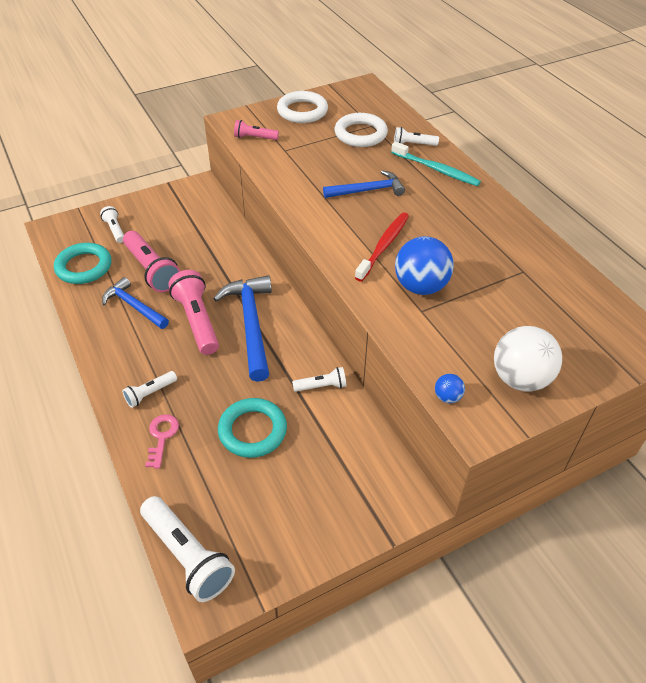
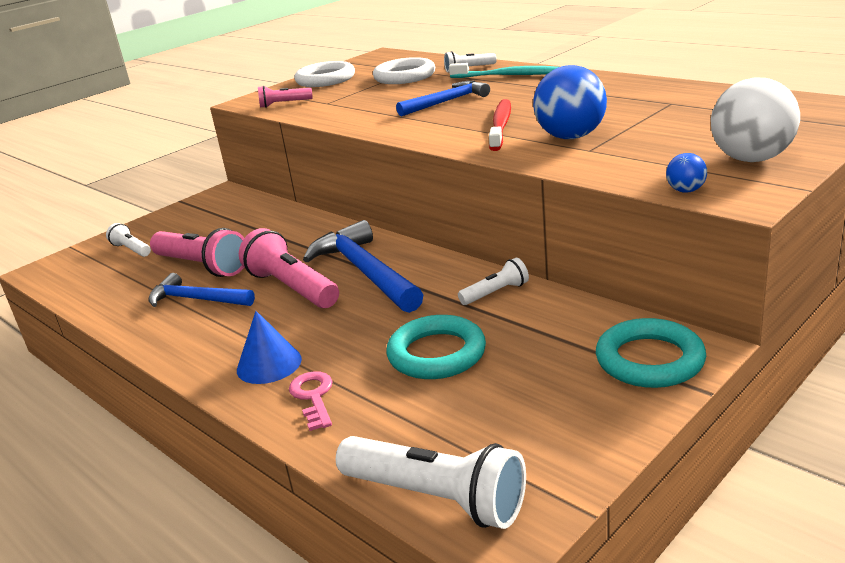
camera: 15 degrees left, 20 degrees down
(84, 267) = (105, 287): turquoise ring -> turquoise ring (649, 360)
(150, 393) = (269, 364): white flashlight -> blue cone

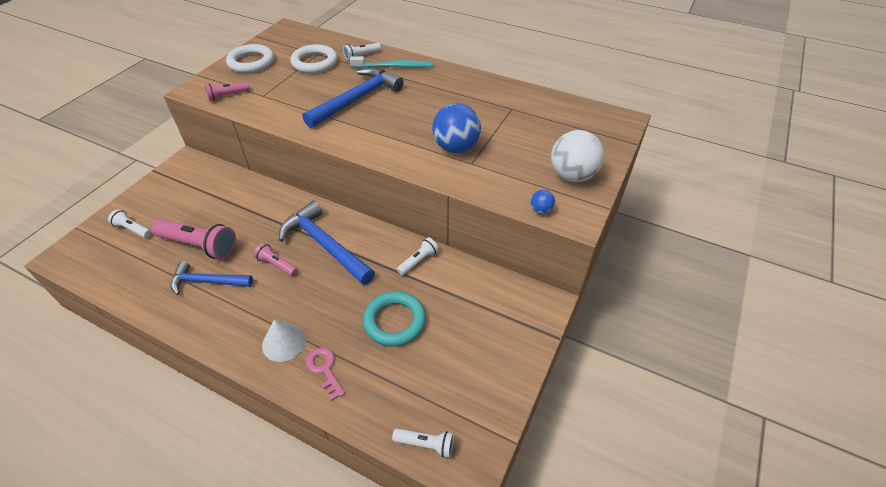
camera: 20 degrees left, 20 degrees up
(269, 364) = (284, 342): blue cone -> white cone
(292, 288) = (276, 265): pink flashlight -> pink flashlight, size x0.53
(436, 498) = (426, 444): white flashlight -> white flashlight, size x0.53
(447, 102) = (357, 99): blue hammer -> blue hammer, size x1.58
(501, 126) = (405, 132): red toothbrush -> none
(649, 360) = (522, 314): turquoise ring -> none

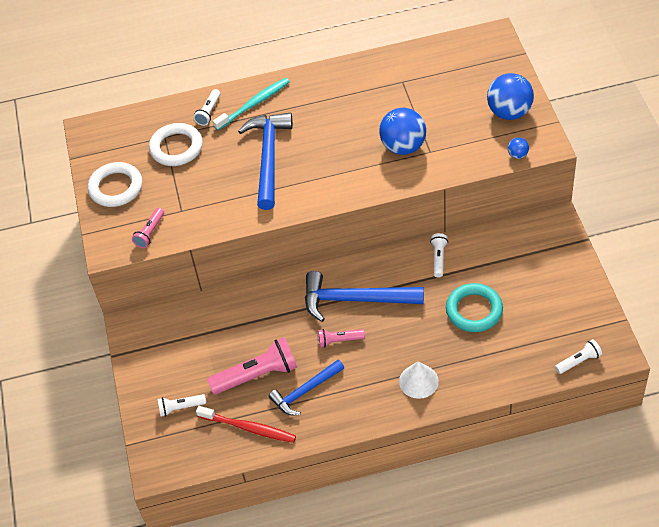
camera: 35 degrees left, 5 degrees up
(142, 276) = (249, 428): none -> red toothbrush
(324, 369) = (467, 374): pink key -> none
(572, 175) = (509, 112): white ball -> blue ball

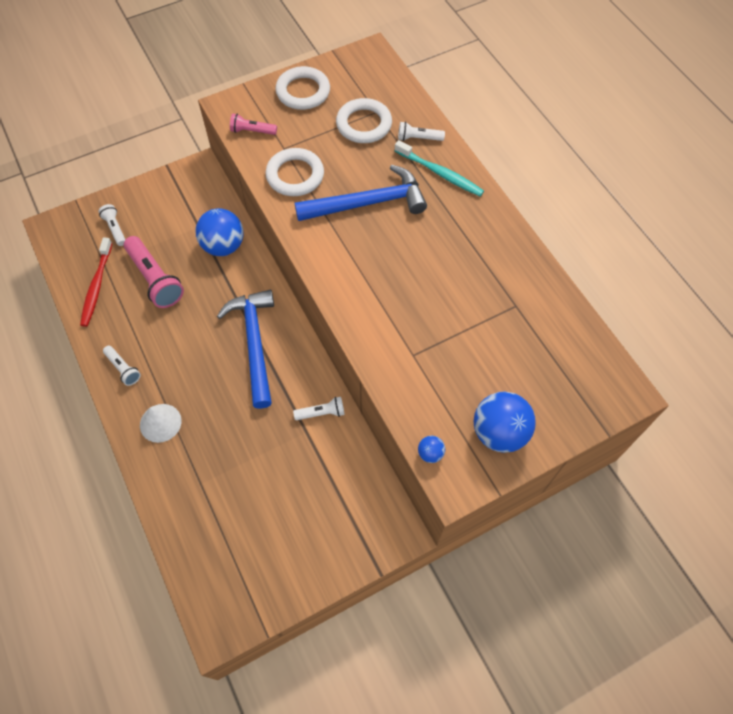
camera: 70 degrees right, 10 degrees up
(217, 206) = (295, 175): none -> white ring
(305, 391) = (140, 323): blue hammer -> none
(339, 340) = (202, 339): pink flashlight -> none
(403, 146) = (414, 326): blue ball -> blue ball (223, 246)
(474, 310) = (257, 461): turquoise ring -> none
(578, 361) = (201, 587): white flashlight -> white flashlight (123, 369)

